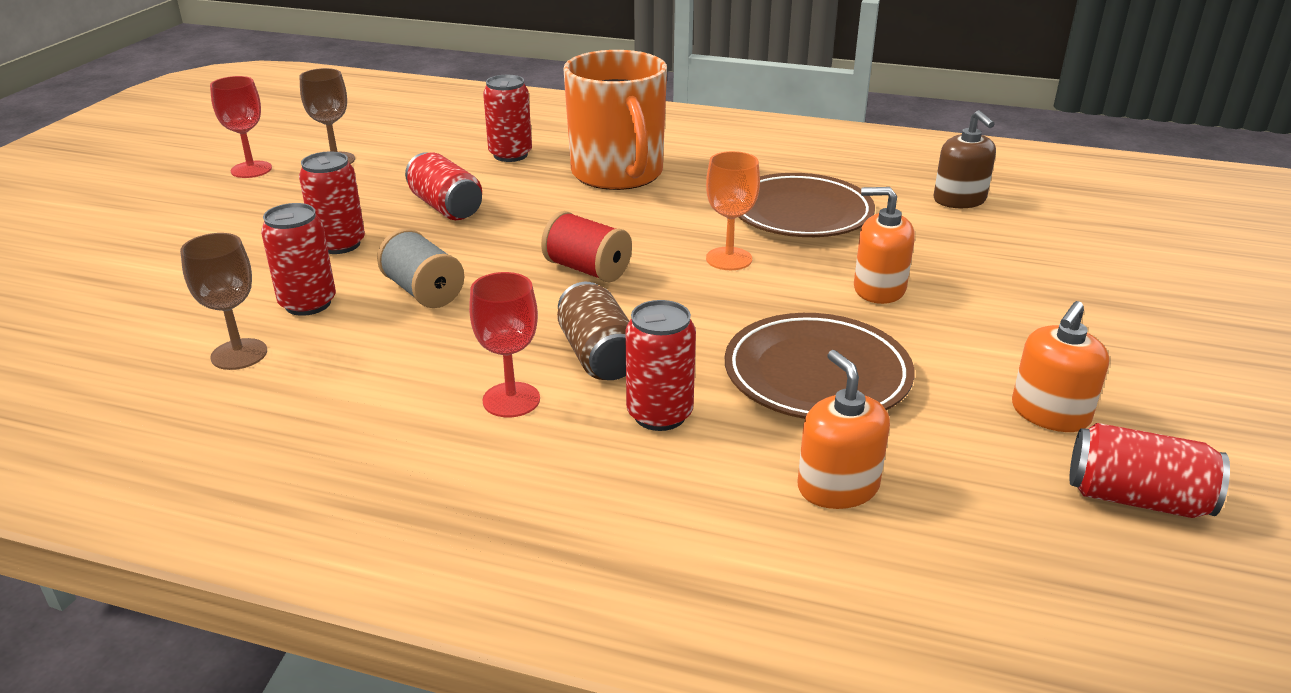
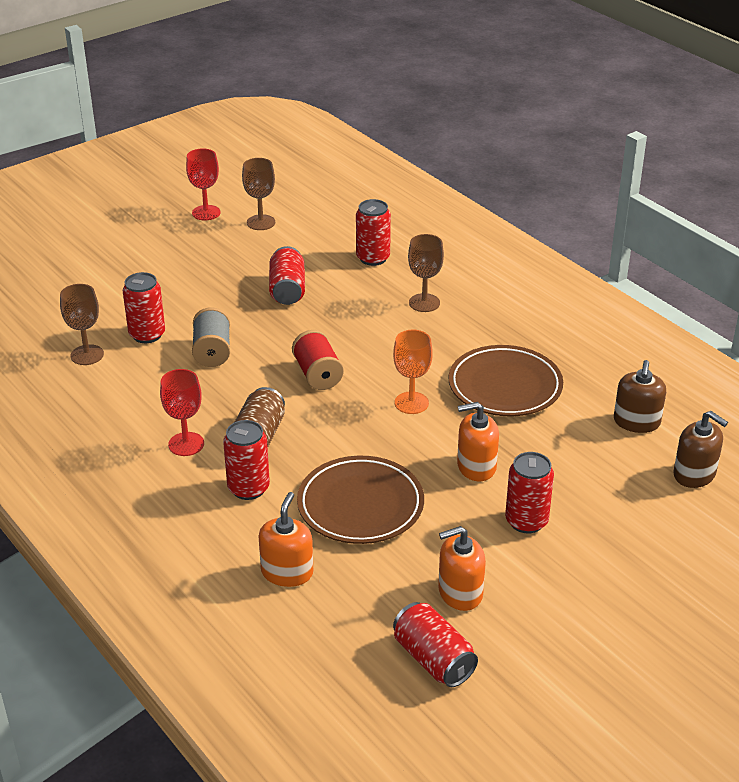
camera: 35 degrees right, 5 degrees up
(339, 244) = (201, 296): red can -> red can (526, 521)
(618, 174) = (424, 303): orange mug -> brown goblet
(879, 289) = (476, 466): orange soap dispenser -> orange soap dispenser turned 60 degrees counterclockwise
(1071, 221) = (694, 474): none -> brown soap dispenser

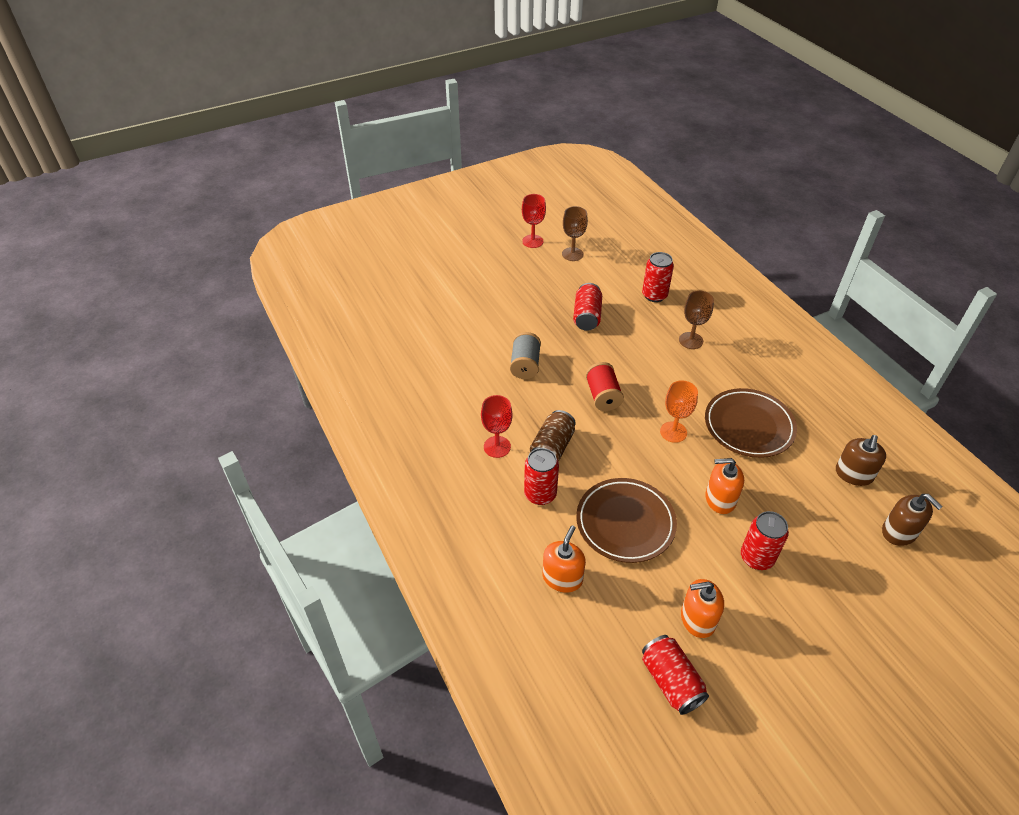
camera: 10 degrees right, 10 degrees up
(87, 355) = (432, 356): brown goblet -> none
(147, 334) = (478, 344): red can -> none

